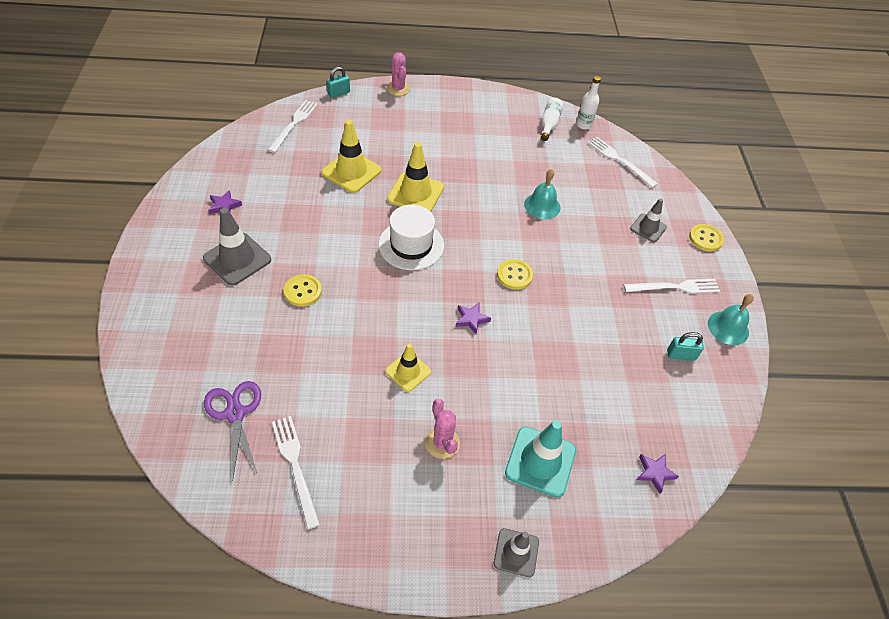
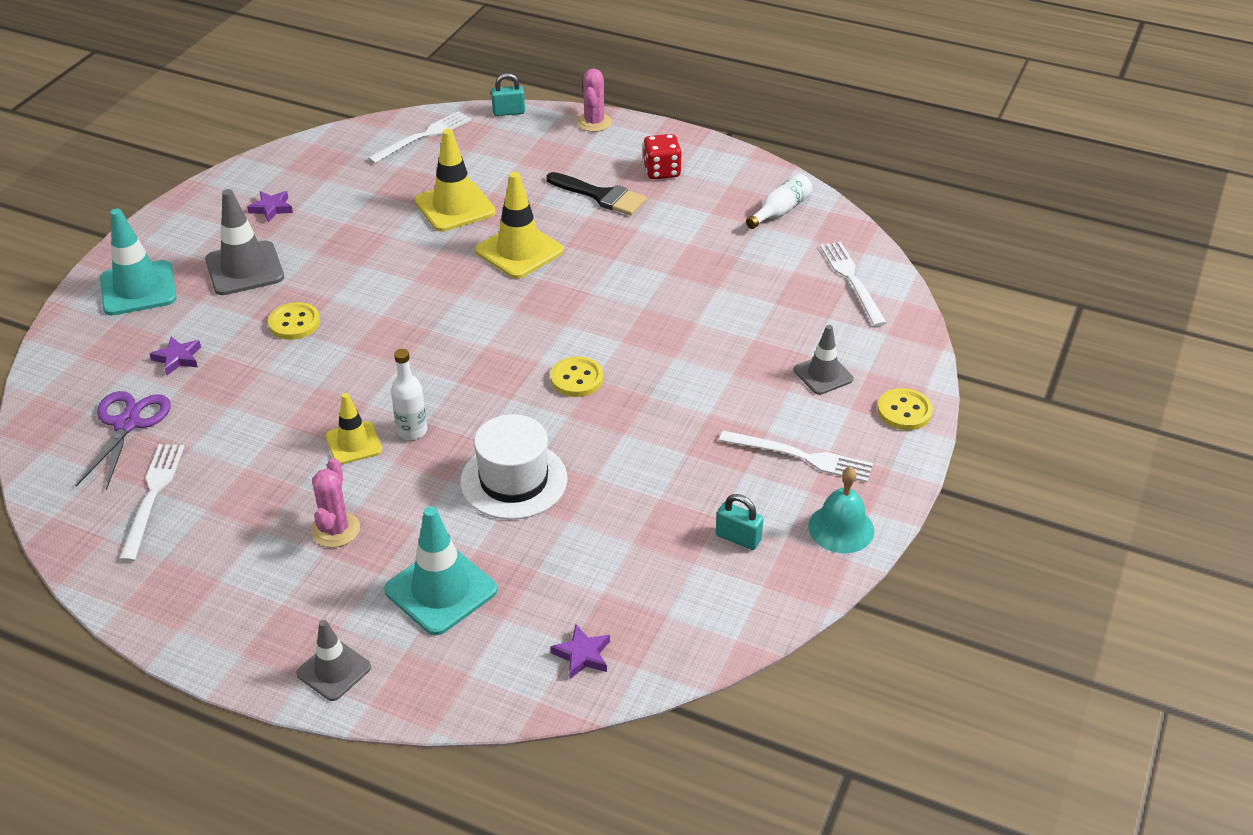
camera: 30 degrees right, 10 degrees down
(167, 298) = (138, 289): none -> turquoise traffic cone
(411, 245) = (466, 308): white hat -> white hat (514, 480)
(438, 140) = (601, 196): none -> black brush
(463, 114) = (661, 171): none -> red dice
(471, 319) = (478, 411): purple star -> purple star (177, 358)
(542, 206) = (684, 308): turquoise bell -> none
(583, 125) = (834, 223): white bottle -> white bottle (412, 431)

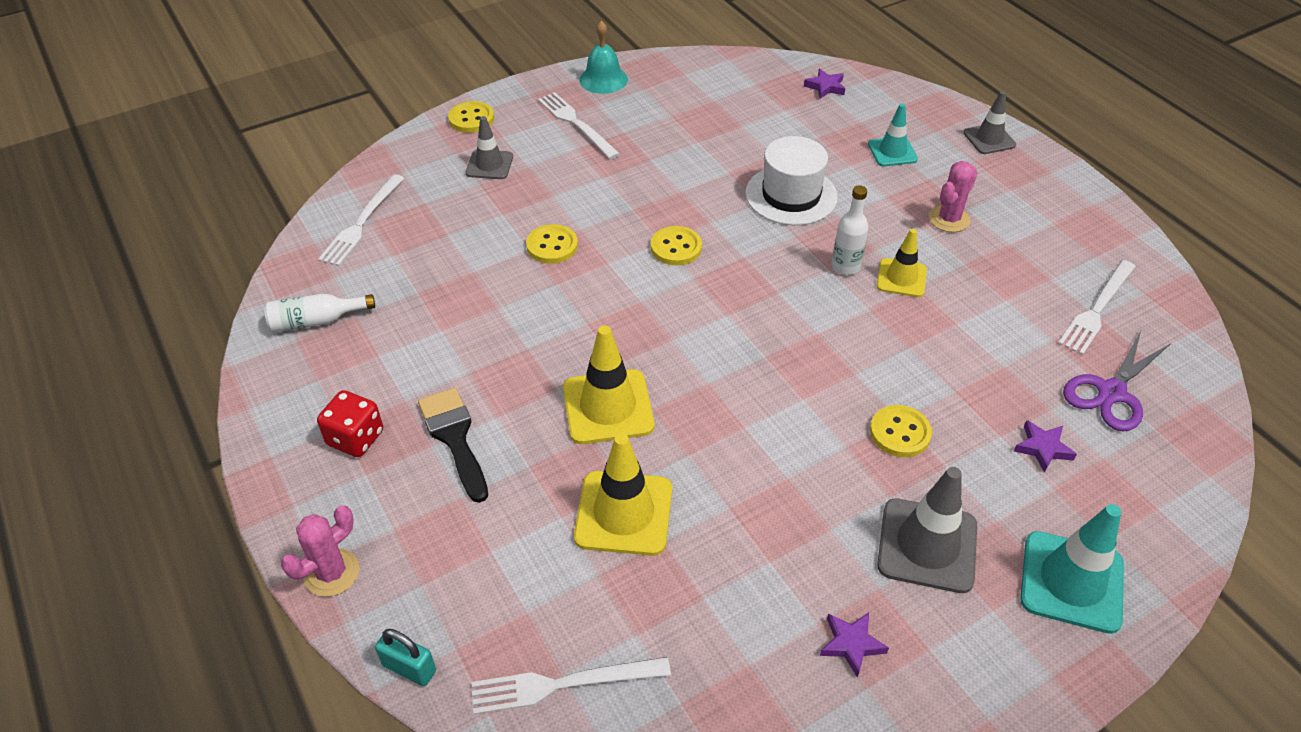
camera: 145 degrees left, 5 degrees up
(441, 590) = (892, 152): turquoise traffic cone -> turquoise traffic cone, size x0.62
(681, 333) = (552, 246): none -> yellow button
(738, 538) = (672, 100): turquoise padlock -> none

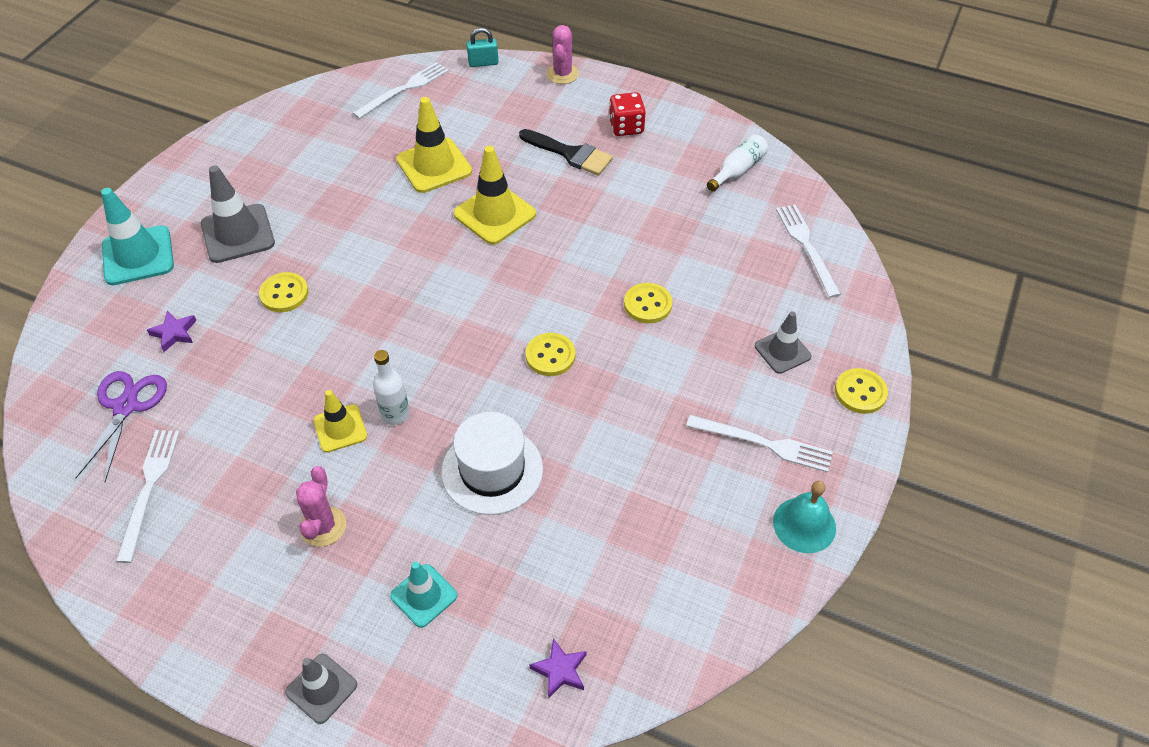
camera: 145 degrees right, 5 degrees up
(851, 644) = (263, 167): purple star -> none

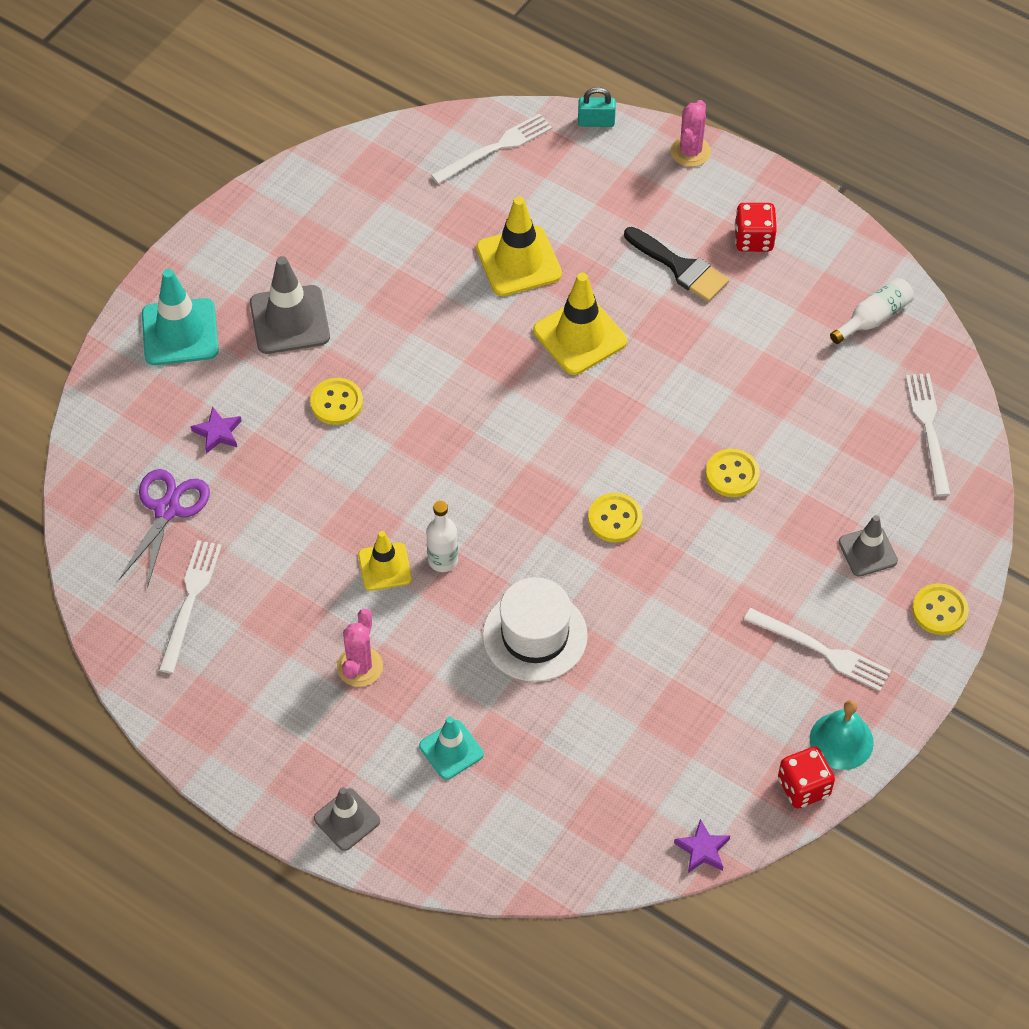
camera: 10 degrees right, 5 degrees up
(560, 670) = (571, 840): purple star -> purple star (702, 849)
(780, 576) = (803, 787): none -> red dice

